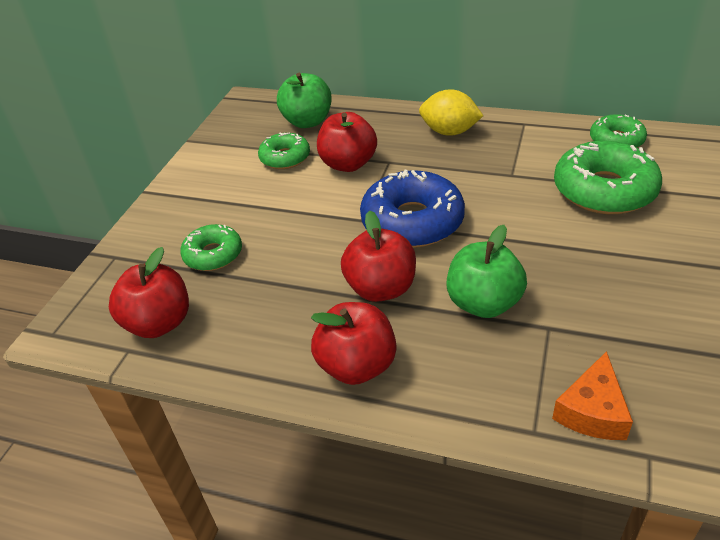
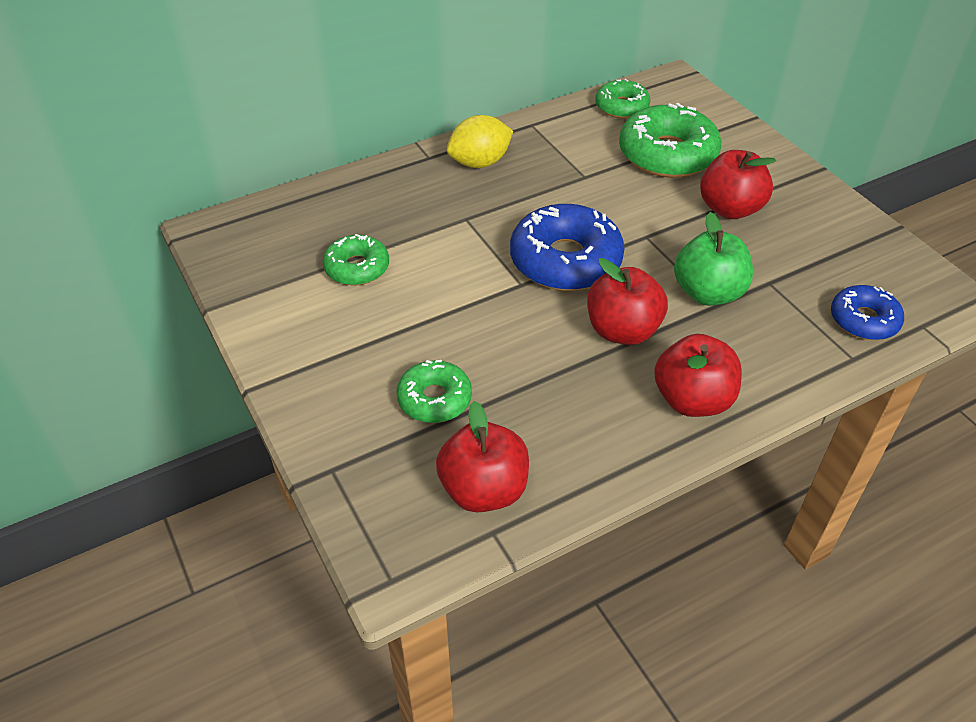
camera: 50 degrees left, 5 degrees up
(307, 122) = (322, 219): green apple -> none
(348, 164) = (431, 240): red apple -> red apple (730, 209)
(592, 411) = (863, 320): orange cheese -> blue donut

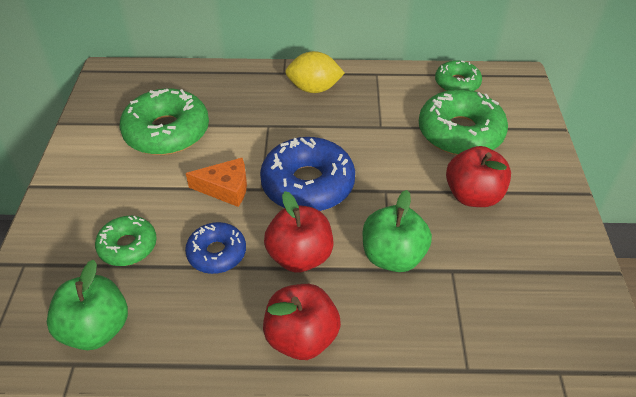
camera: 30 degrees right, 0 degrees up
(357, 268) = (167, 132): green donut -> green donut, size x1.73
(483, 299) = (226, 188): none -> orange cheese
(484, 490) = (96, 329): red apple -> green apple
(863, 320) = (507, 341): blue donut -> blue donut (217, 253)

